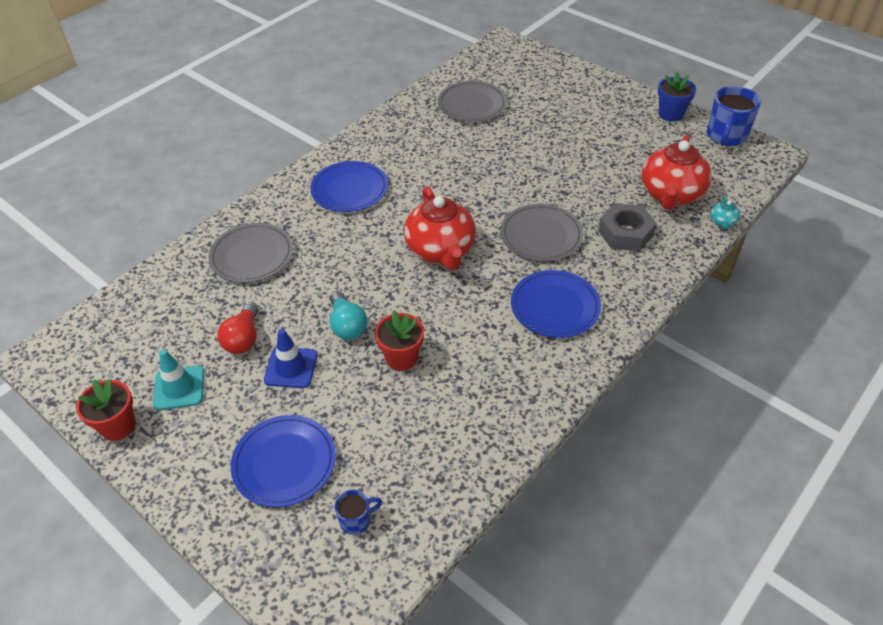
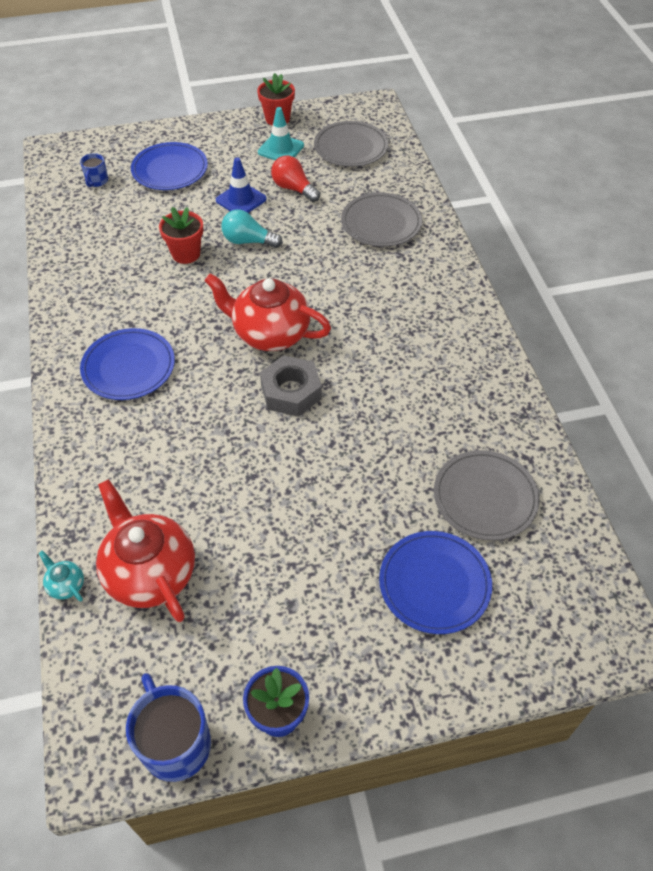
camera: 125 degrees right, 5 degrees up
(349, 189) = (414, 315): blue plate -> blue plate (434, 584)
(541, 235) = (214, 414): grey plate -> grey plate (351, 147)
(625, 233) = (146, 482): grey nut -> grey nut (291, 392)

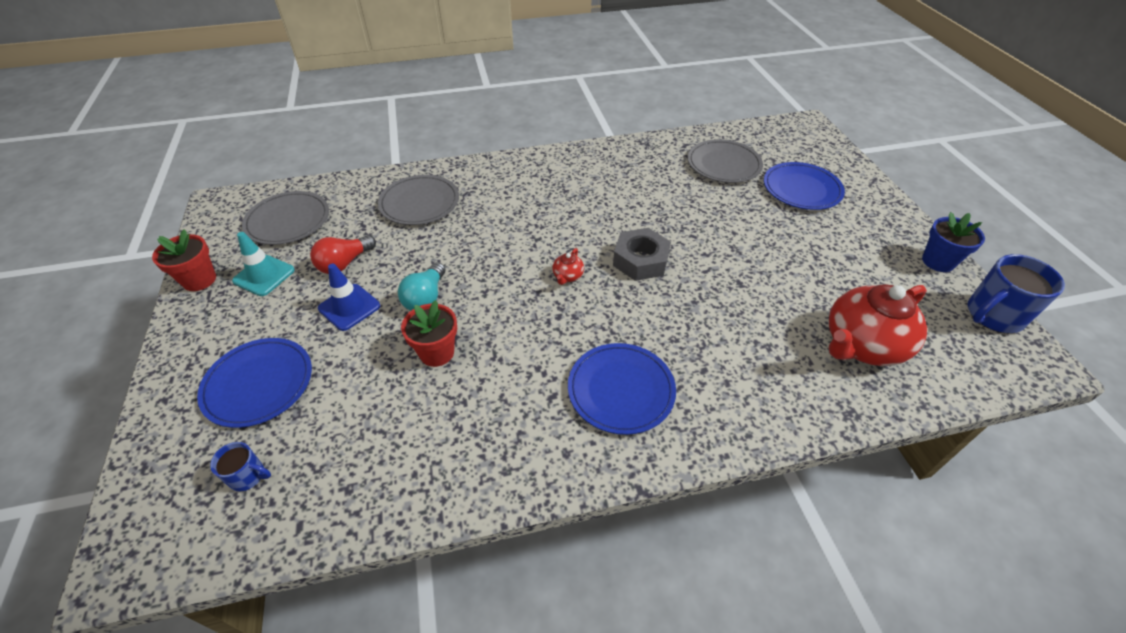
camera: 90 degrees left, 5 degrees down
(66, 585) = (903, 408): turquoise teapot -> none
(270, 333) = (567, 276): red teapot -> red teapot, size x0.41

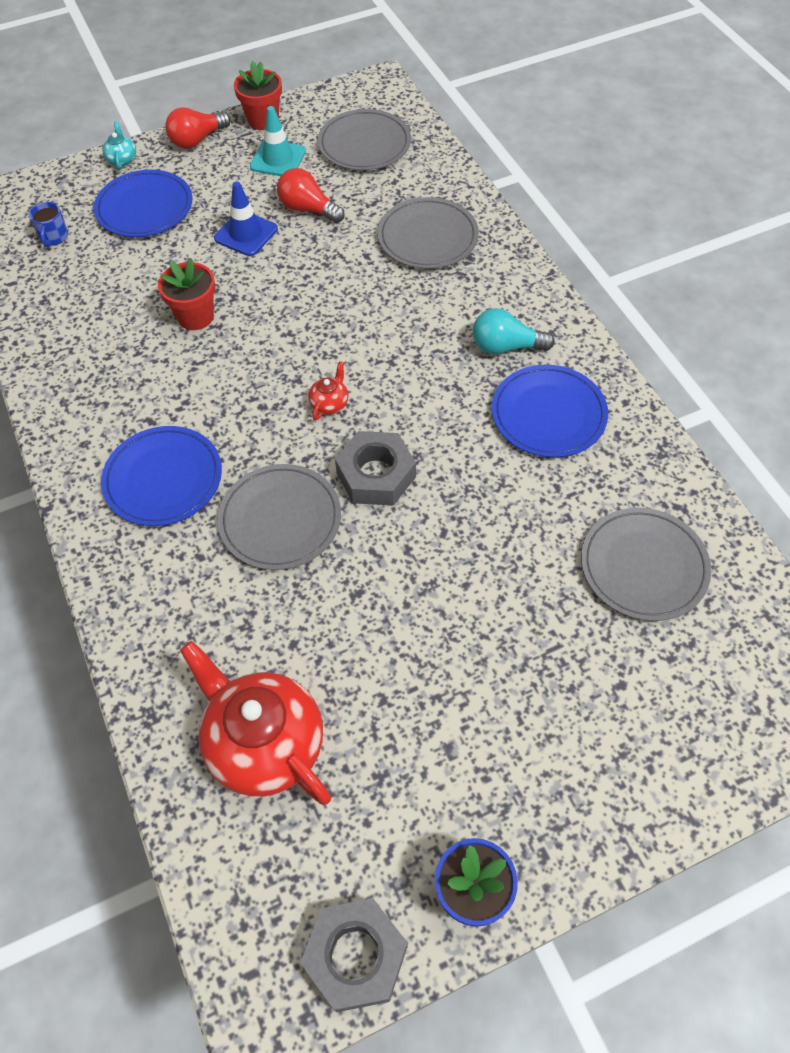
camera: 80 degrees right, 10 degrees up
(162, 401) = (122, 159): none -> turquoise teapot
(186, 332) = (197, 140): none -> red light bulb
(426, 298) = (270, 287): turquoise light bulb -> turquoise light bulb (505, 346)
(567, 276) = (330, 403): red teapot -> red teapot turned 105 degrees clockwise
(673, 317) = (280, 519): none -> grey plate
(801, 189) = (613, 687): blue plate -> blue plate (548, 414)
(993, 315) = (356, 956): blue mug -> grey nut

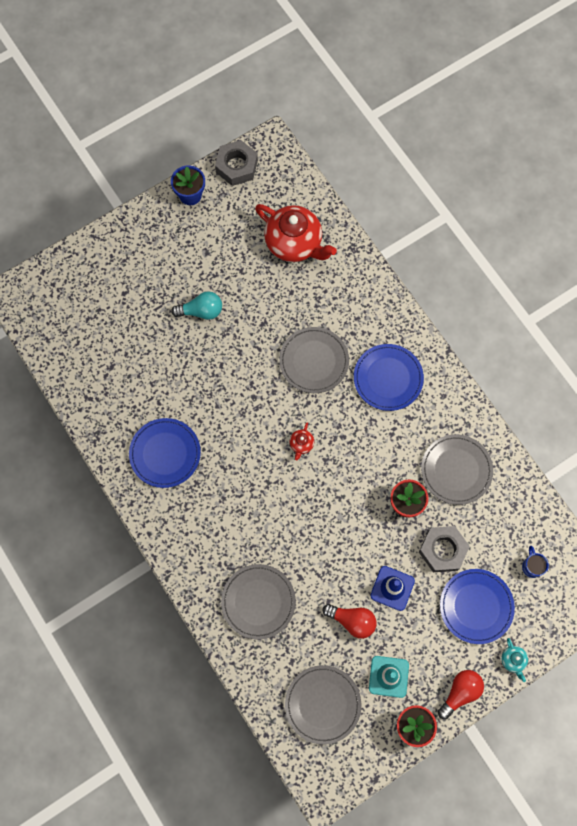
camera: 170 degrees right, 15 degrees up
(376, 475) = (264, 397): grey nut -> grey nut (443, 550)
(505, 346) = (195, 504): turquoise light bulb -> turquoise light bulb (201, 311)
(643, 566) = (110, 359): grey plate -> grey plate (456, 470)

